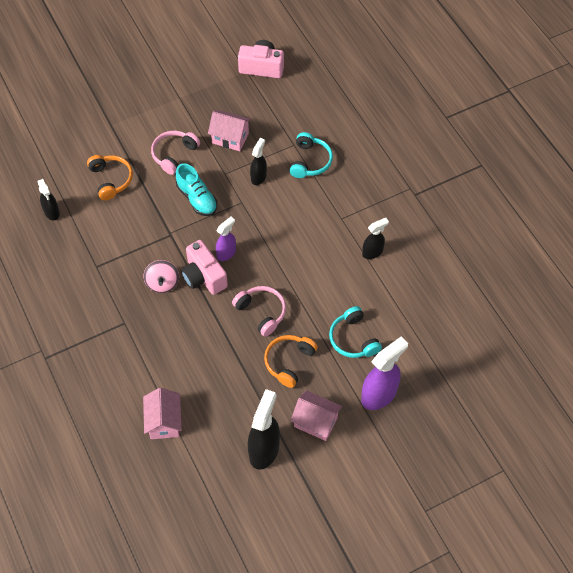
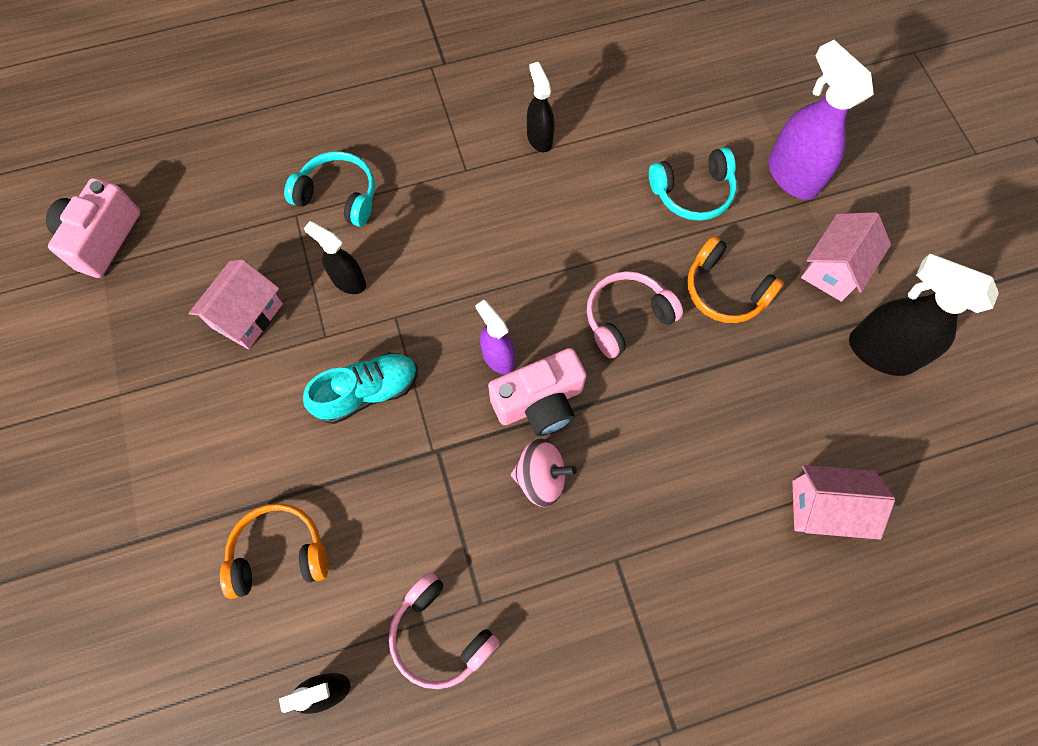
camera: 80 degrees left, 10 degrees up
(174, 154) = (254, 421): pink headphones -> pink headphones (440, 634)

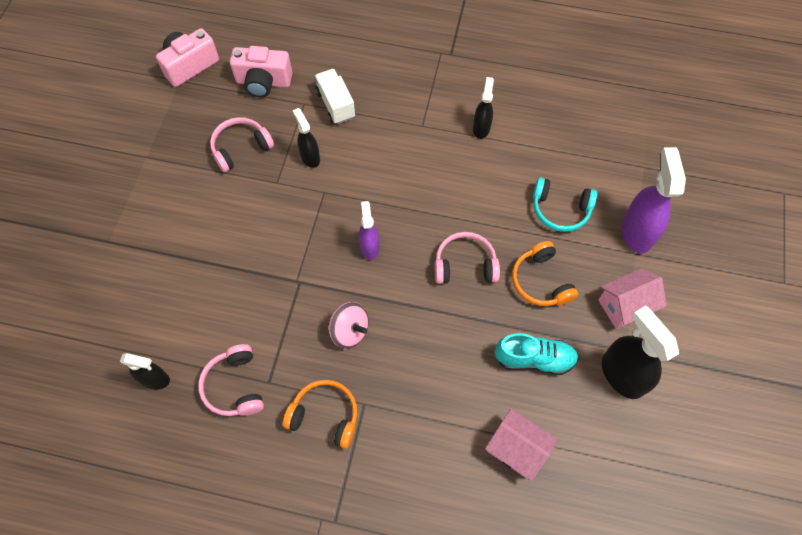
camera: 30 degrees right, 5 degrees down
(247, 315) = (241, 148): pink house -> pink headphones
(279, 553) = (176, 290): orange headphones -> orange headphones (325, 416)
(338, 196) = (335, 104): turquoise headphones -> white truck
(367, 392) = (280, 227): turquoise shoe -> turquoise shoe (534, 359)
(539, 402) = (377, 287): pink camera -> pink camera (263, 82)

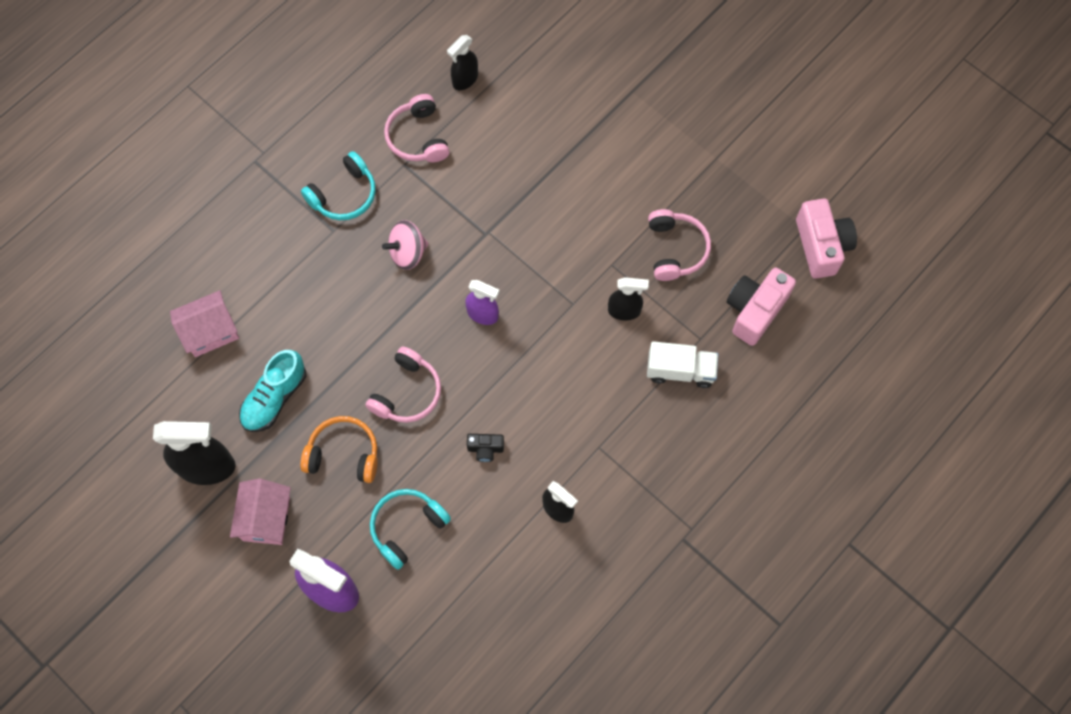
camera: 120 degrees right, 5 degrees up
(235, 386) = (418, 137): pink headphones -> pink headphones turned 120 degrees counterclockwise
(325, 416) = (344, 195): orange headphones -> turquoise headphones
(471, 191) = (485, 449): none -> black camera

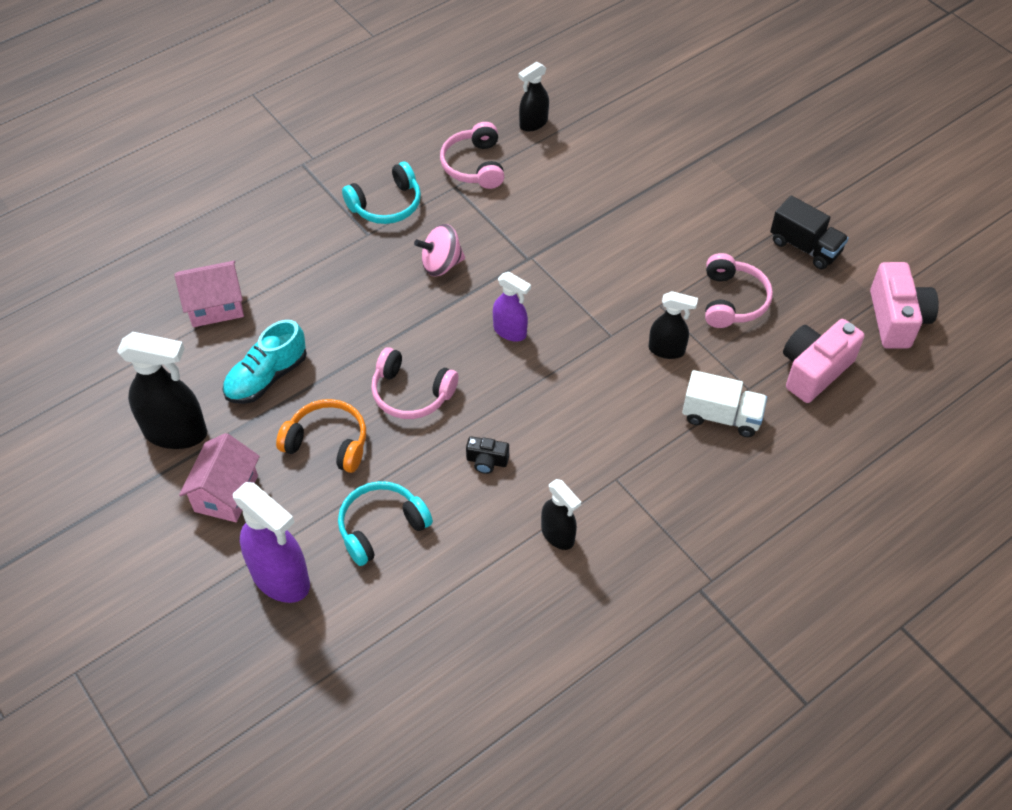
camera: 10 degrees right, 15 degrees down
(407, 392) = (411, 393): pink headphones -> pink headphones turned 75 degrees clockwise
(733, 181) = (805, 247): none -> black truck

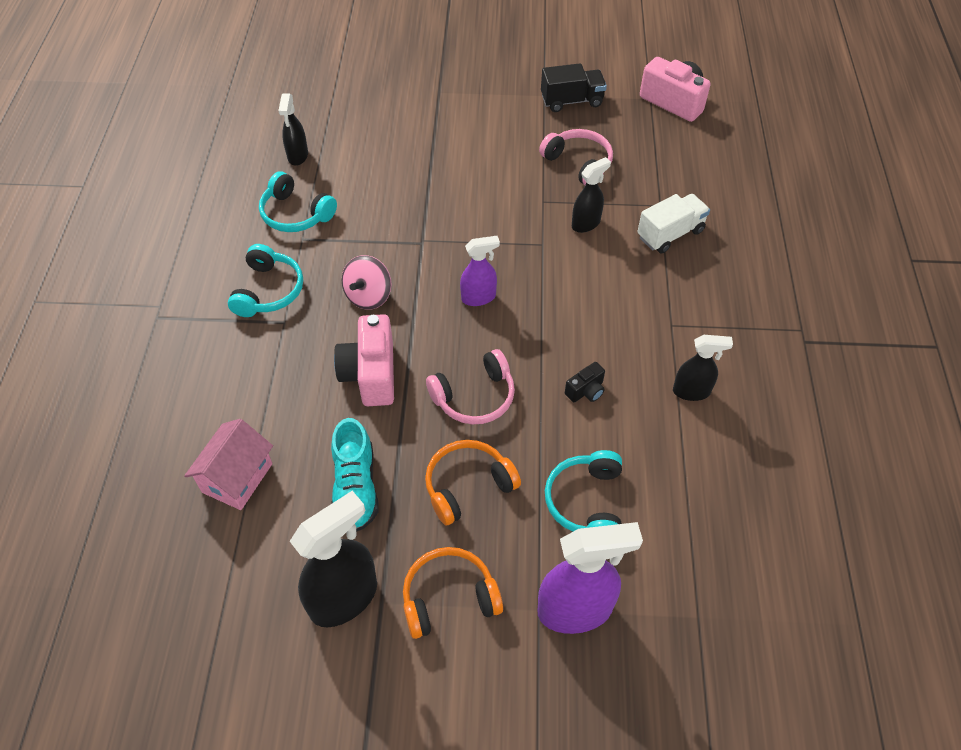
camera: 50 degrees left, 0 degrees up
(226, 493) = (449, 598): pink house -> orange headphones
(474, 165) = (296, 214): pink headphones -> turquoise headphones
(814, 370) = (676, 165): pink camera -> pink camera (370, 374)

